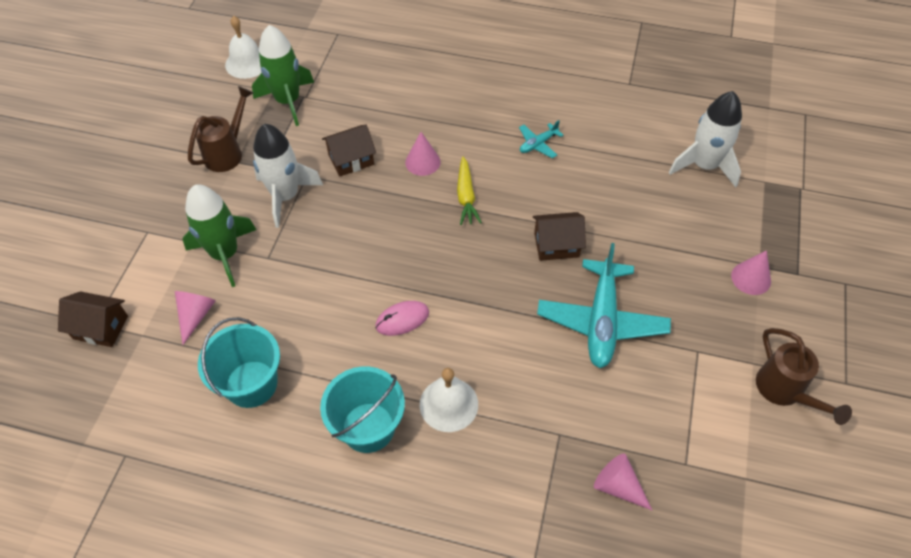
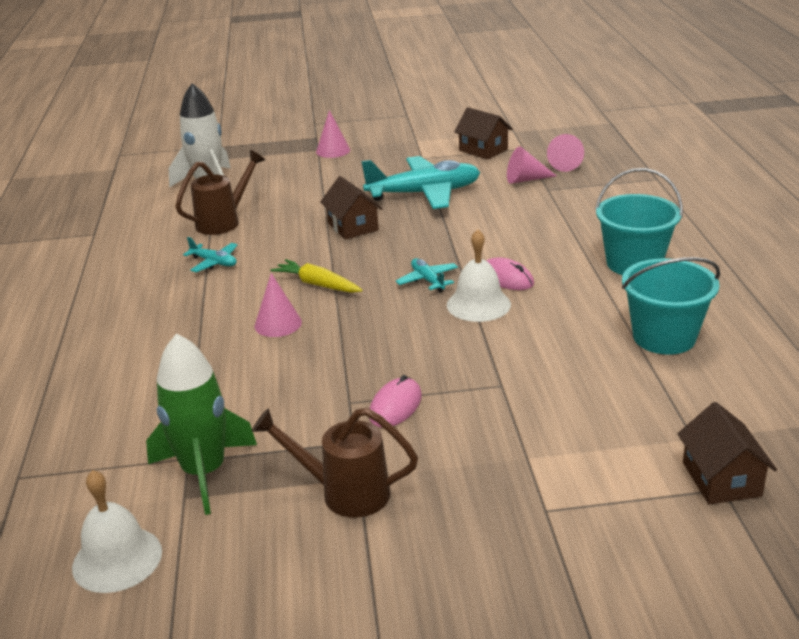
camera: 110 degrees left, 25 degrees down
(196, 315) = (627, 407): pink cone -> pink cone (525, 179)
(225, 254) = (524, 420): green rocket -> none
(286, 196) = (395, 406): white rocket -> pink mouse
(351, 159) = (301, 375): brown house -> brown house (483, 150)
(430, 265) = (428, 280): none -> turquoise plane
(448, 404) = (571, 235): white bell -> white bell (478, 304)
(466, 196) = (317, 284): yellow carrot -> yellow carrot turned 120 degrees counterclockwise
(784, 392) = (432, 129): brown watering can -> brown watering can (224, 221)

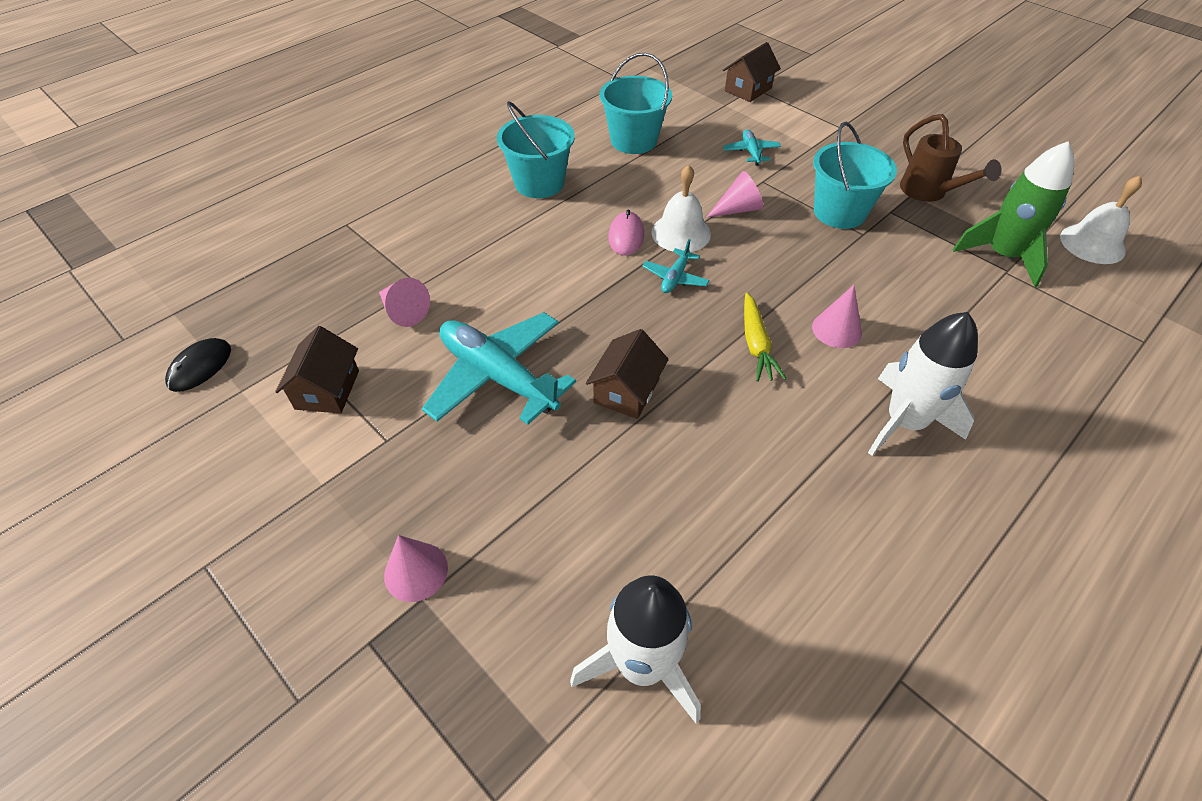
camera: 130 degrees left, 20 degrees up
(176, 308) = (904, 422): none -> white rocket
(214, 263) = (810, 460): turquoise plane -> turquoise plane (751, 152)
(224, 221) = (725, 532): brown watering can -> none
(395, 406) = (839, 212): pink mouse -> turquoise bucket
(548, 124) = (200, 367): none -> black mouse
(566, 164) = (339, 298): pink cone -> pink cone (738, 209)

